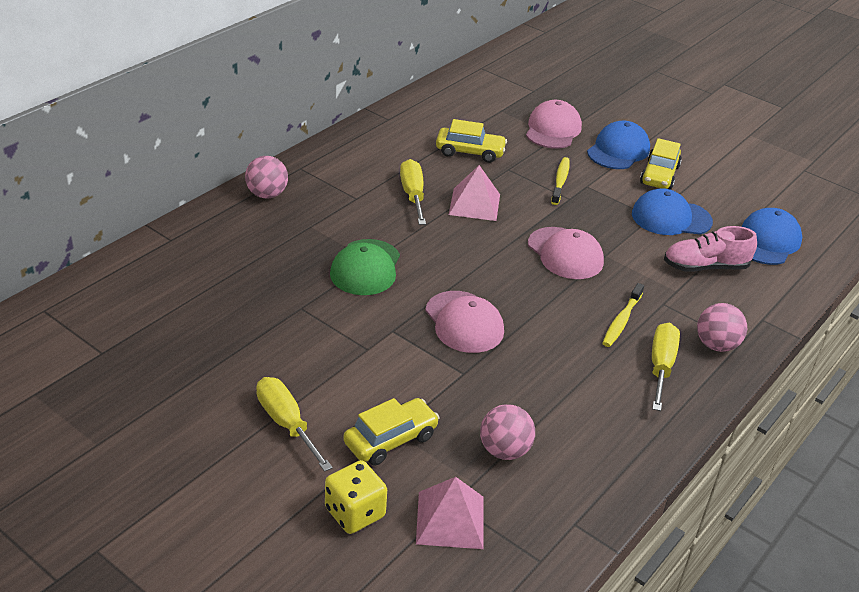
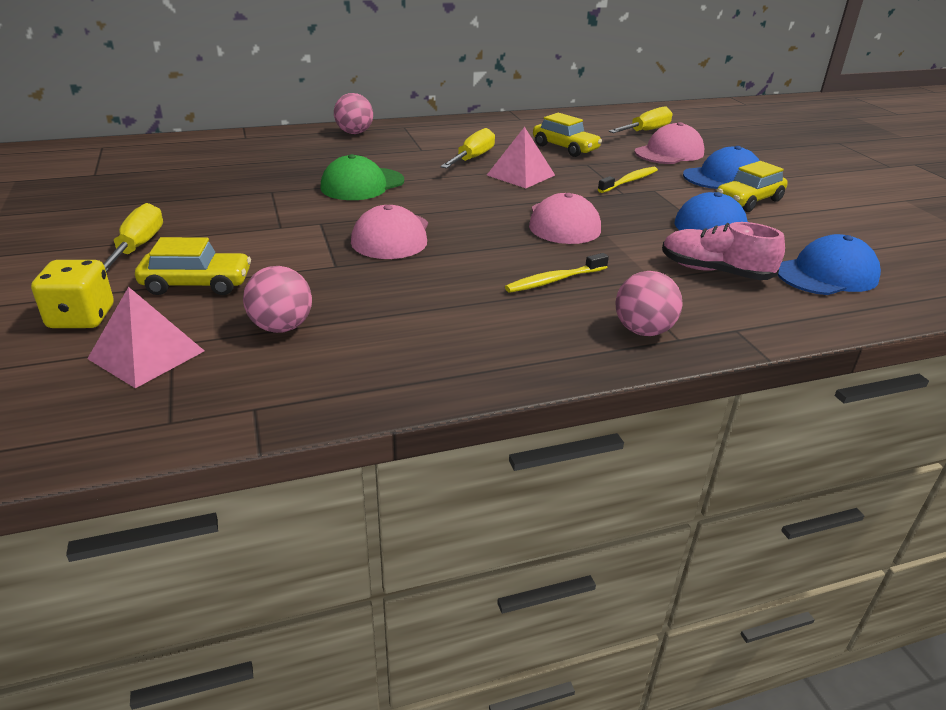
camera: 35 degrees right, 5 degrees down
(661, 366) = (549, 325): yellow screwdriver -> yellow screwdriver (646, 131)

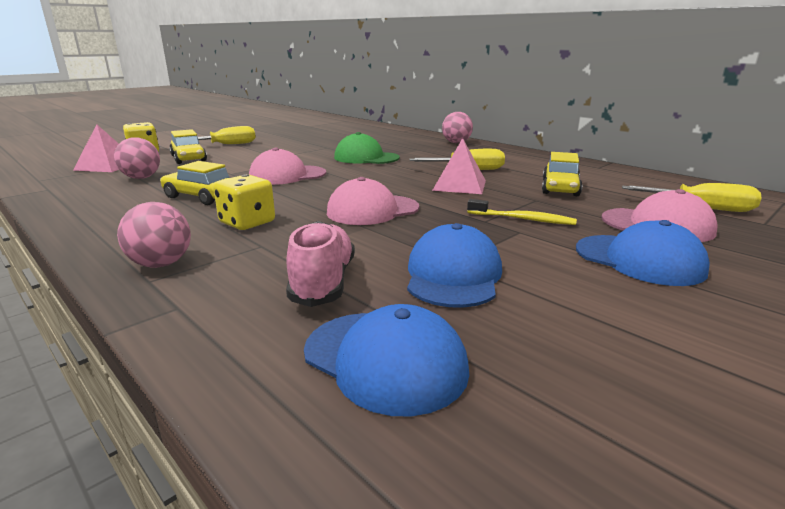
camera: 65 degrees right, 10 degrees down
(554, 280) = (247, 222): yellow toothbrush -> yellow dice
(748, 201) = (582, 282): yellow car -> yellow car (201, 197)

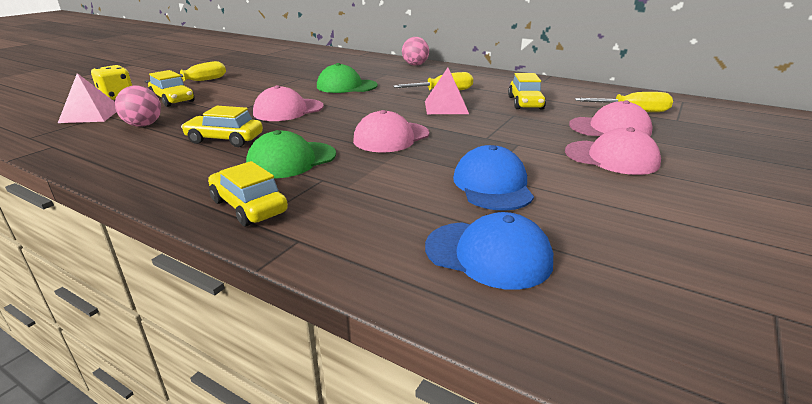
camera: 15 degrees left, 5 degrees up
(161, 264) = (249, 206): pink ball -> yellow car
(247, 222) = (291, 160): yellow dice -> green cap
(323, 282) = (399, 204): pink shoe -> none
(523, 219) = (514, 133): yellow toothbrush -> none
(639, 260) = (611, 158): blue cap -> pink cap

